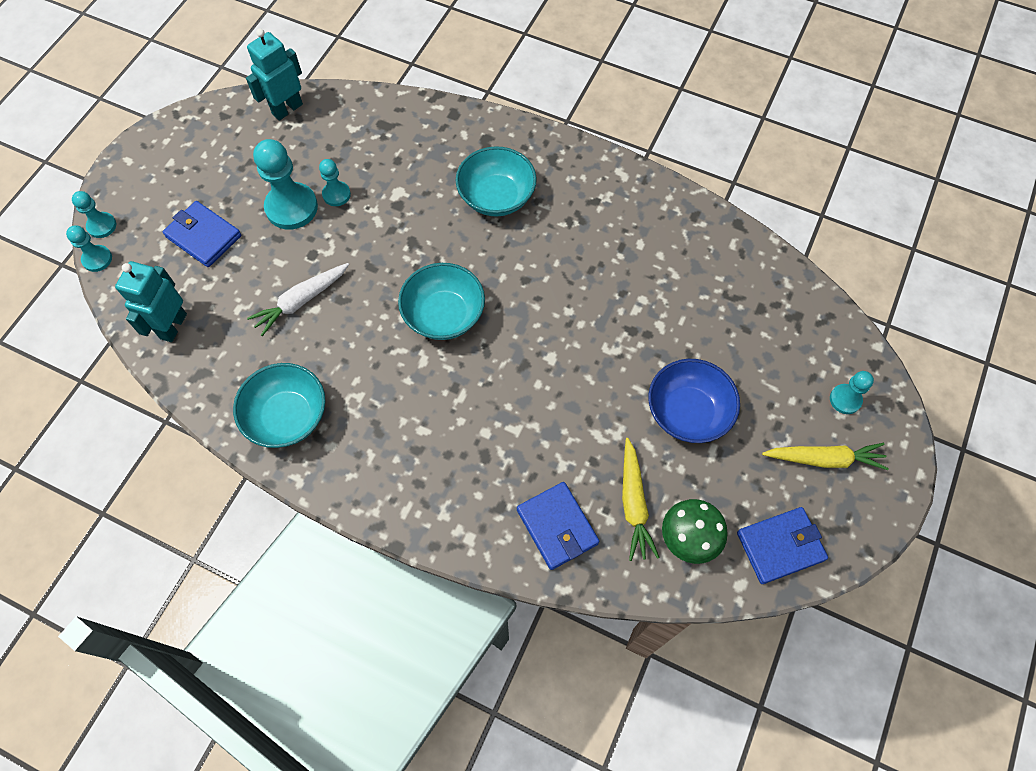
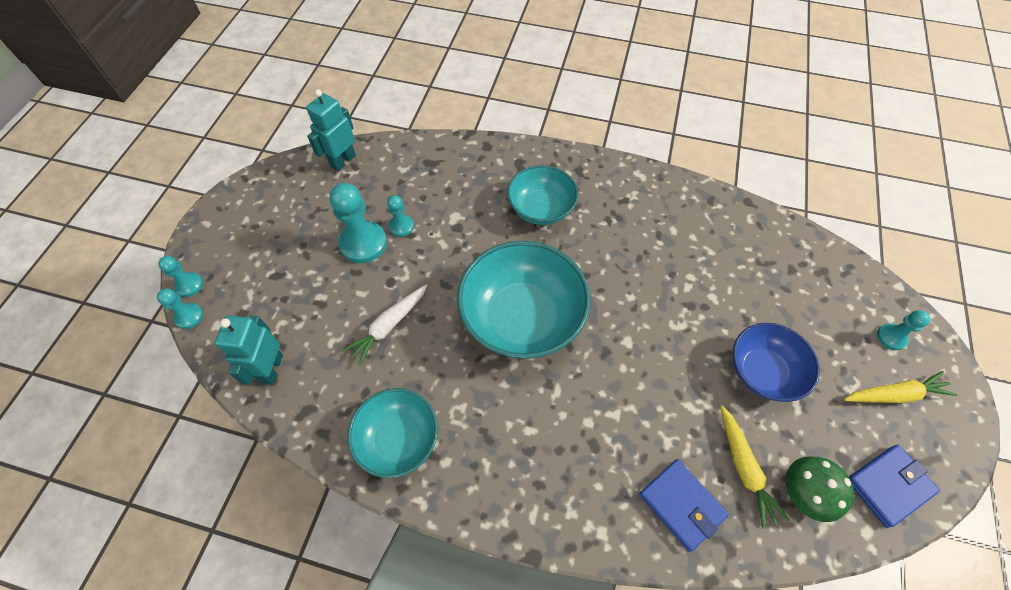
camera: 10 degrees left, 5 degrees down
(203, 236) = (287, 280): blue wallet -> none
(444, 315) = (522, 318): turquoise bowl -> turquoise bowl, size x1.62

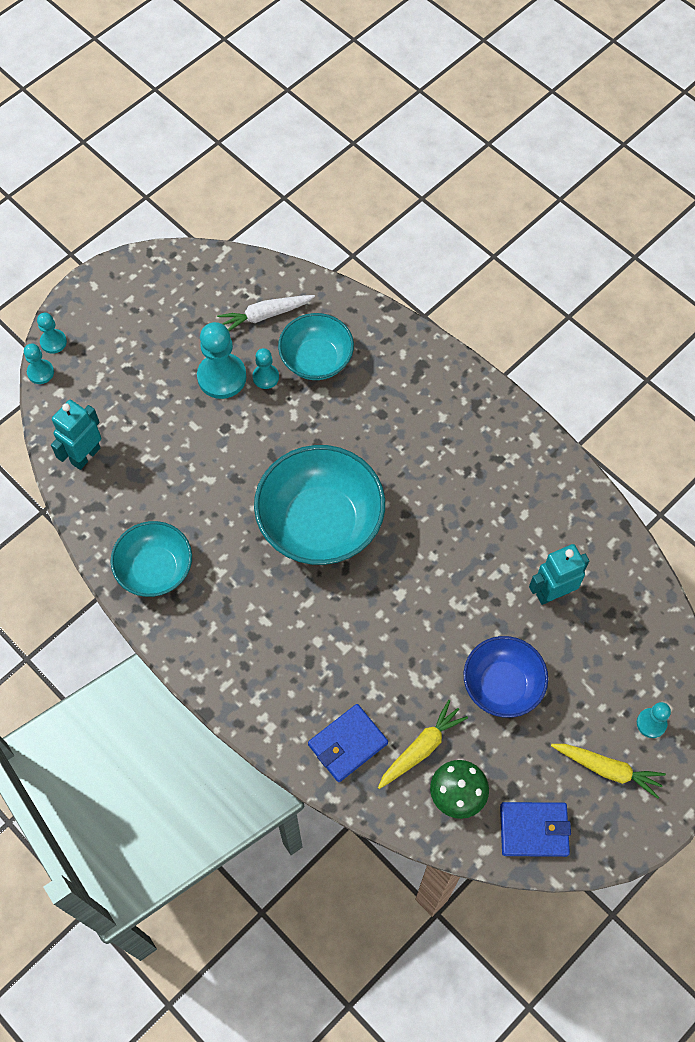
camera: 30 degrees right, 5 degrees up
(343, 161) = (250, 278): turquoise robot -> turquoise robot (552, 593)
(389, 326) = (201, 469): white carrot -> white carrot (265, 315)
(541, 209) = (409, 426): turquoise bowl -> turquoise bowl (316, 359)
(681, 505) = (347, 744): blue wallet -> blue wallet turned 60 degrees clockwise
(744, 468) = (421, 748): yellow carrot -> yellow carrot turned 150 degrees counterclockwise

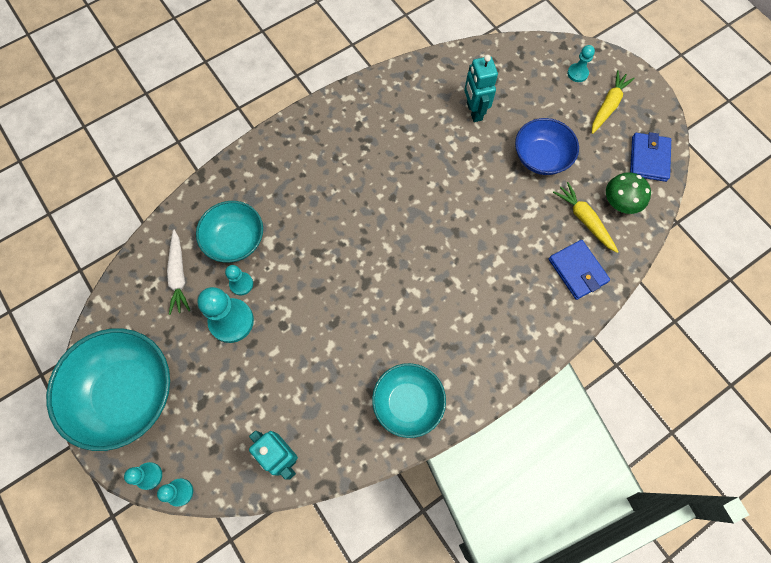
camera: 80 degrees left, 5 degrees up
(320, 523) = (388, 261): turquoise bowl -> turquoise bowl (127, 394)

